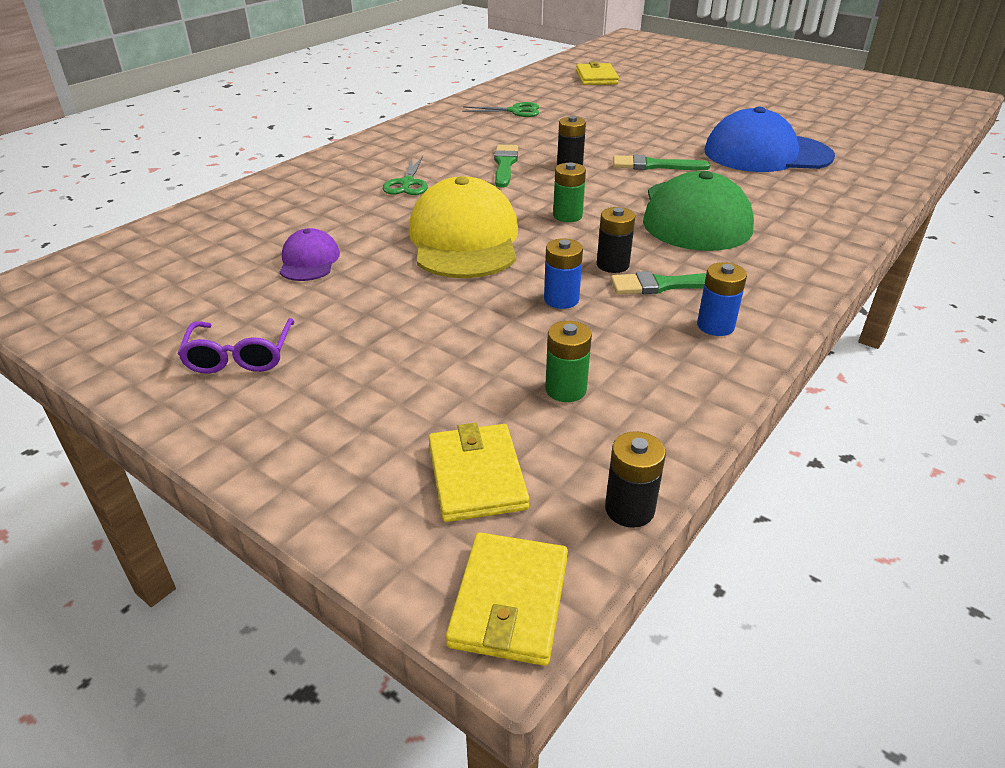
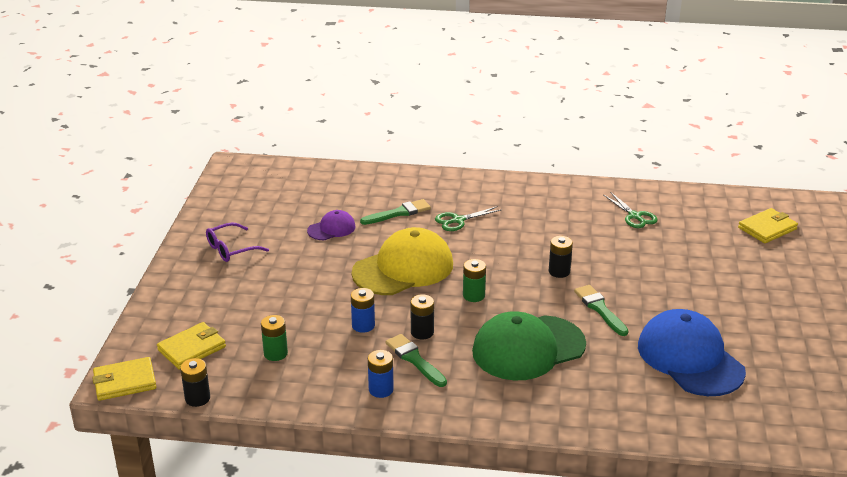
camera: 60 degrees right, 5 degrees down
(505, 165) = (528, 245): green brush -> green brush (398, 213)

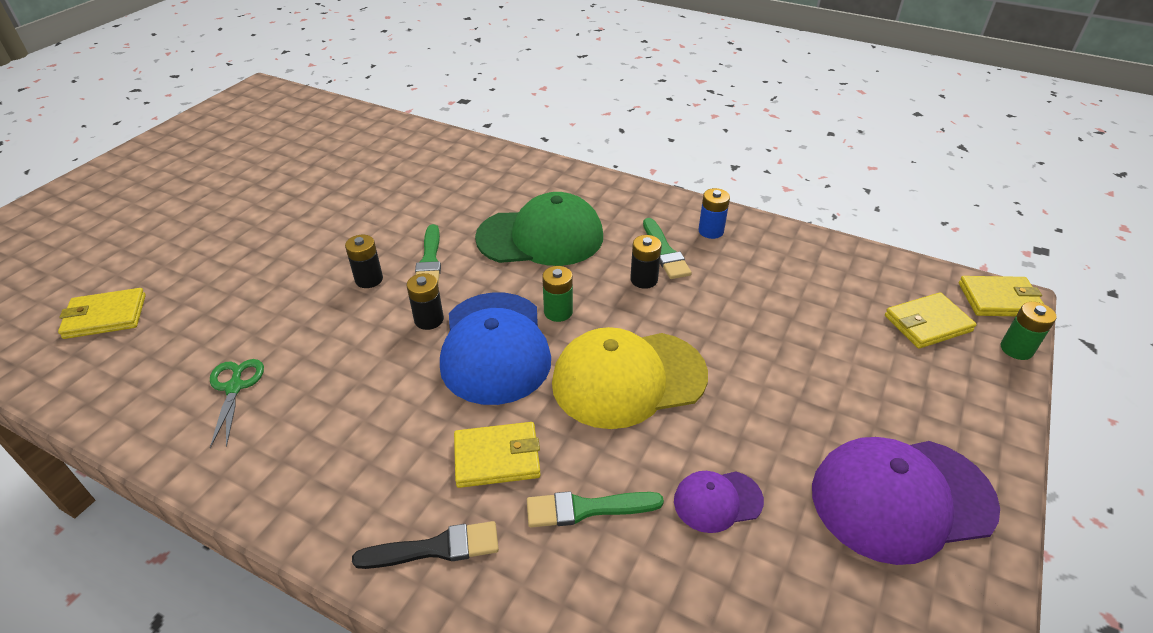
camera: 160 degrees left, 10 degrees up
(197, 398) = (907, 263): black battery -> black battery (369, 279)
(231, 249) = (901, 498): purple glasses -> purple cap
(275, 353) = (821, 293): green battery -> green battery (1016, 349)
(363, 325) = (710, 304): blue battery -> none
(458, 220) = (497, 457): green scissors -> yellow wallet
(462, 188) = (435, 548): none -> black brush
(690, 358) = (398, 195): blue cap -> blue cap (494, 347)

